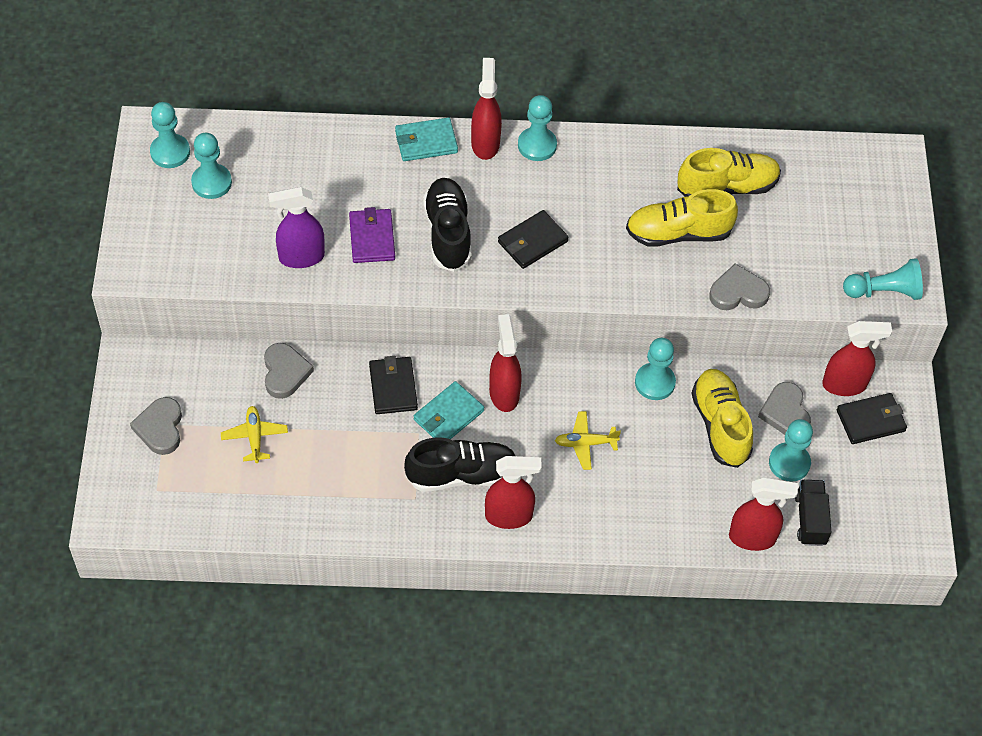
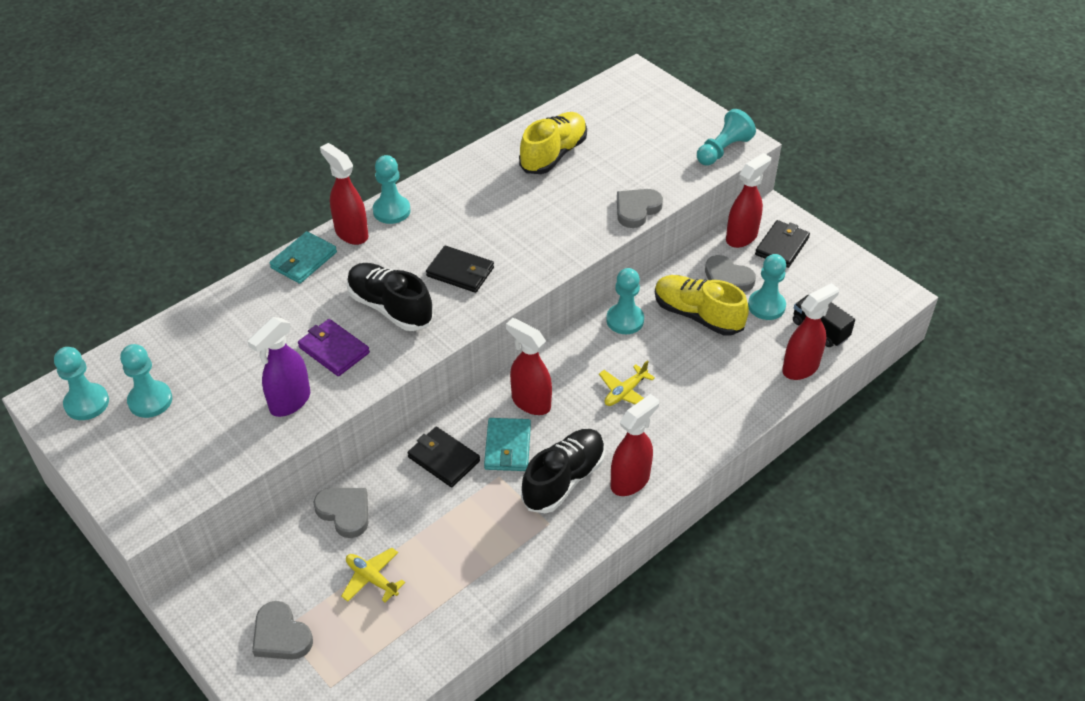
camera: 40 degrees left, 10 degrees down
(532, 242) = (460, 272): black wallet -> black wallet turned 75 degrees counterclockwise
(678, 233) = (555, 201): yellow shoe -> none

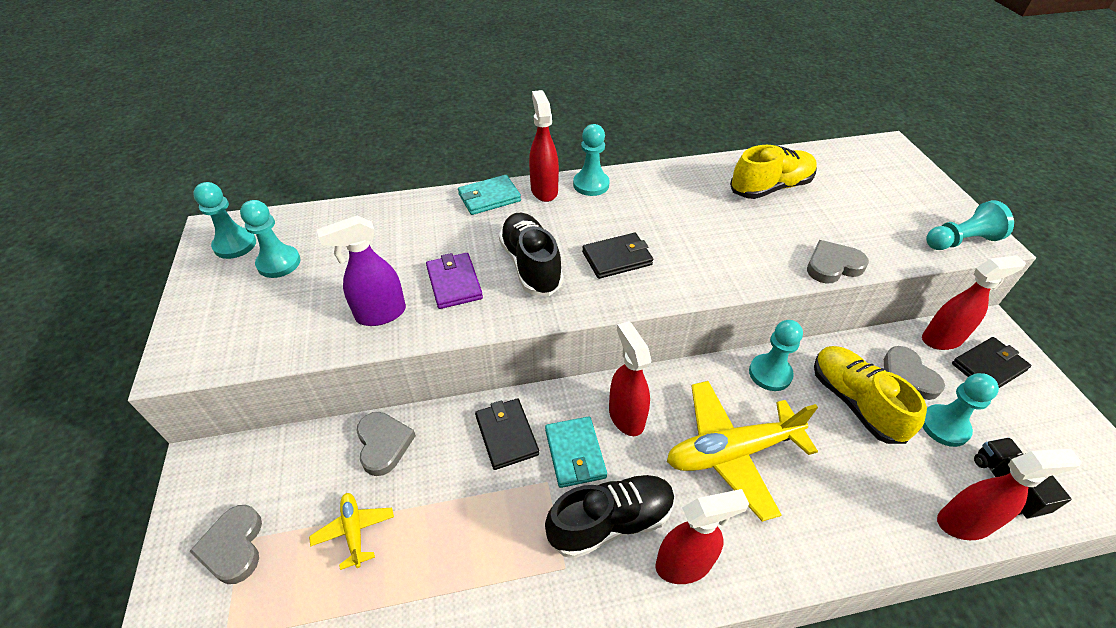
camera: 30 degrees right, 0 degrees up
(460, 272) = (617, 258): black wallet -> black wallet turned 75 degrees counterclockwise
(507, 447) = (575, 453): turquoise wallet -> turquoise wallet turned 45 degrees counterclockwise
(625, 392) = (731, 452): yellow plane -> yellow plane, size x2.07

